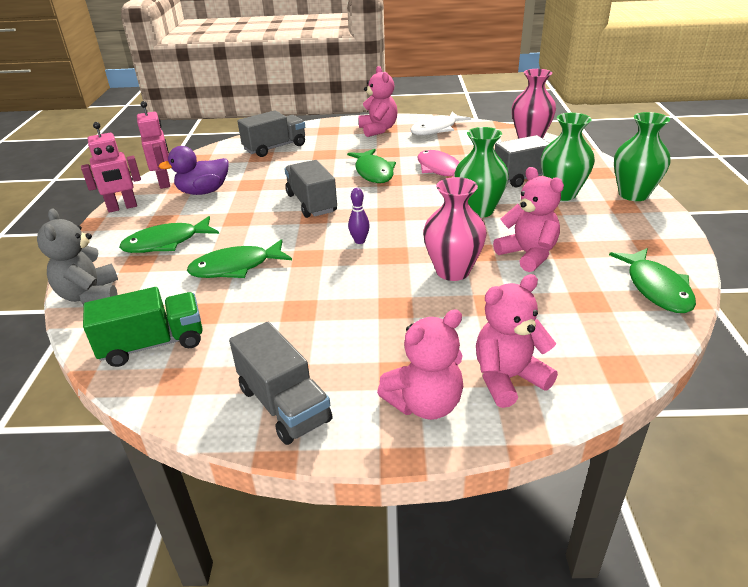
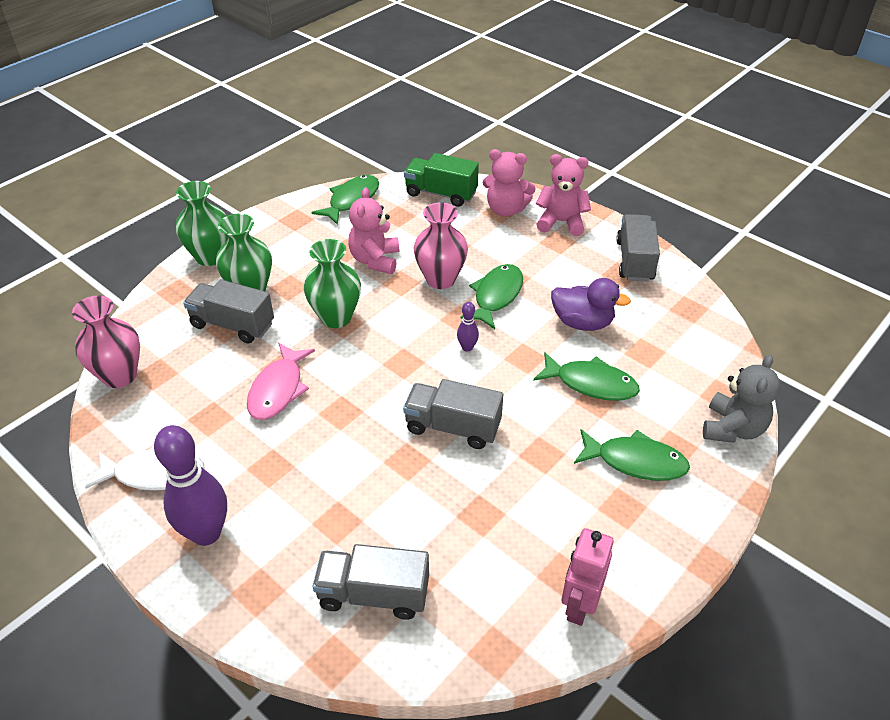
camera: 140 degrees left, 10 degrees up
(122, 207) = (658, 574): pink robot -> none
(153, 344) = (695, 345): green truck -> green truck (441, 193)
(203, 192) = (544, 539): purple duck -> purple duck (582, 322)
(311, 203) = (453, 427): grey truck -> grey truck turned 90 degrees clockwise
(373, 172) = (337, 436): green fish -> green fish (496, 296)
(378, 130) = (206, 533): pink teddy bear -> purple bowling pin

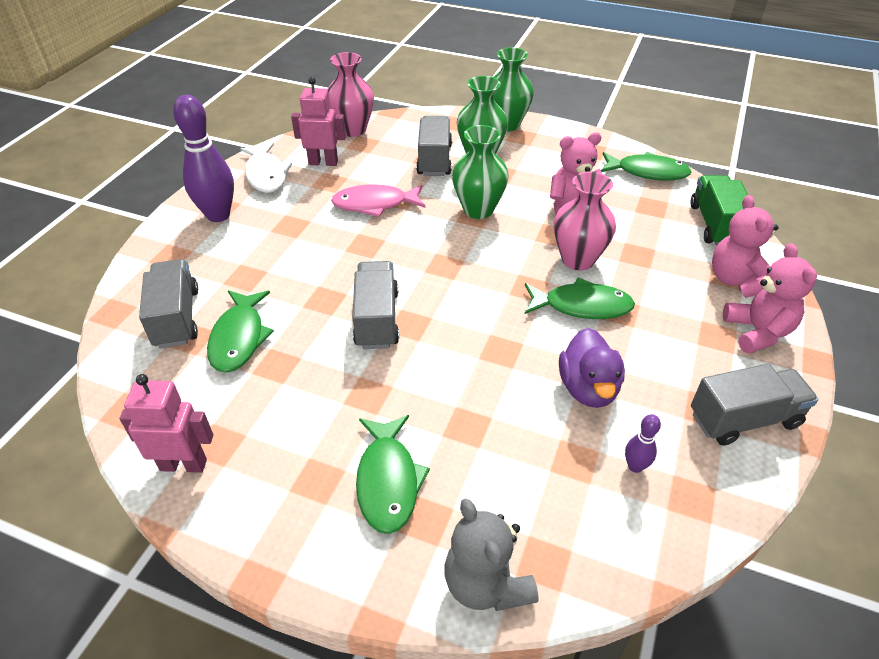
camera: 70 degrees right, 0 degrees up
(168, 416) = (323, 162): none -> pink robot
(467, 347) = (490, 303): purple bowling pin -> purple bowling pin (635, 466)
(591, 383) = (491, 416): green fish -> green fish (239, 338)
(732, 428) = (486, 583): grey teddy bear -> grey teddy bear turned 60 degrees clockwise

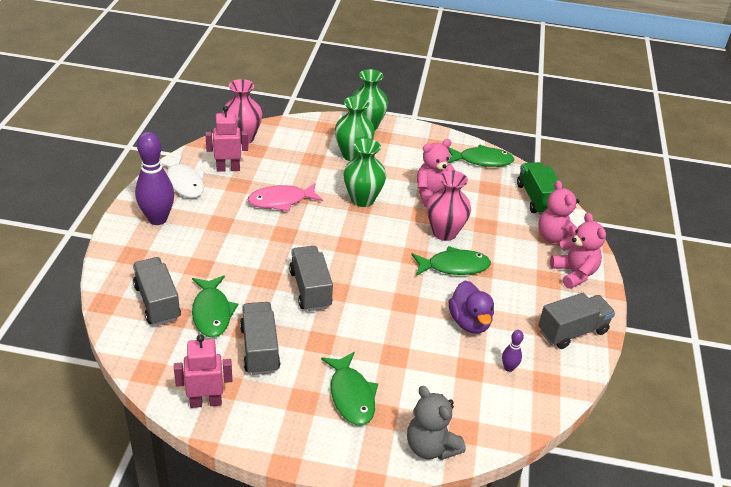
camera: 15 degrees left, 5 degrees down
(434, 160) = (317, 161): grey truck -> grey truck (260, 349)

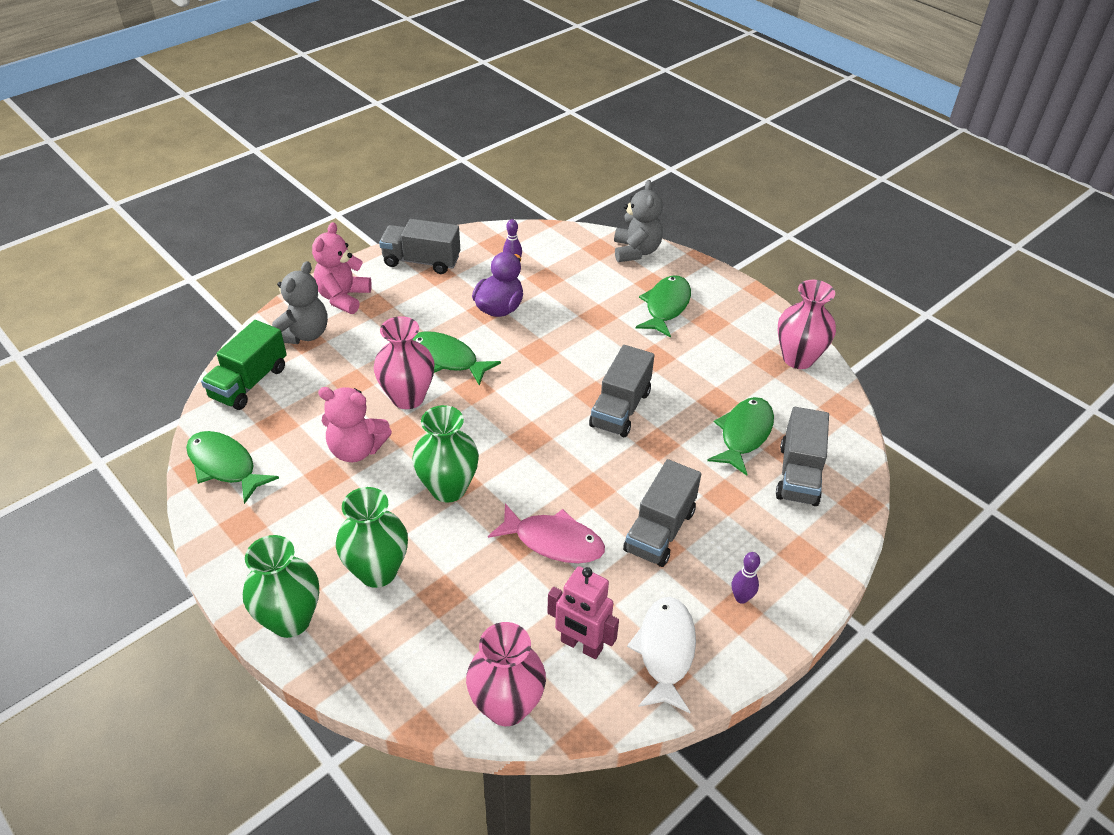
camera: 140 degrees left, 5 degrees up
(157, 219) = (741, 598): purple bowling pin -> purple bowling pin, size x0.45
(205, 402) = (798, 358): pink robot -> pink vase
(260, 349) = (718, 377): grey truck -> grey truck (660, 530)
(555, 238) = (304, 334): pink teddy bear -> grey teddy bear

